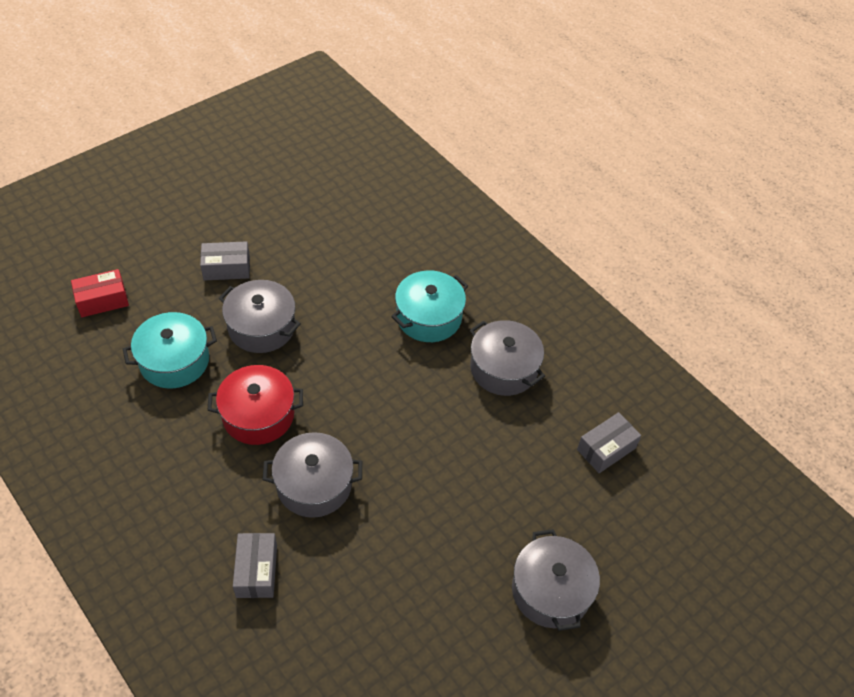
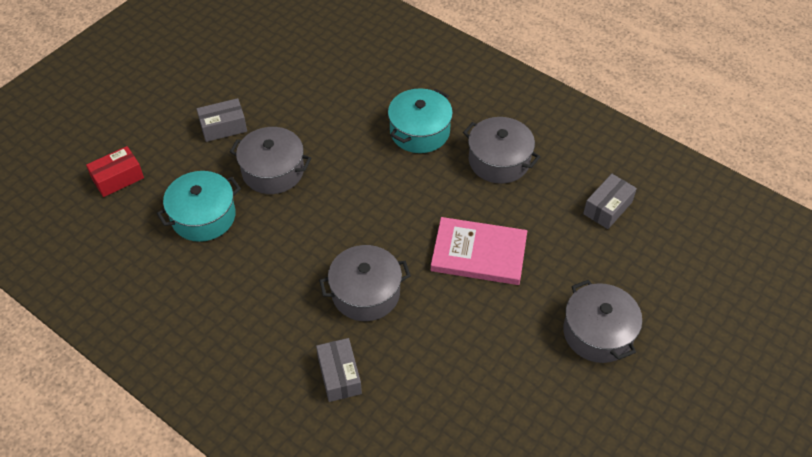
camera: 10 degrees left, 0 degrees up
(258, 415) = (296, 246): red pot -> none
(448, 469) = (479, 254): none -> pink book

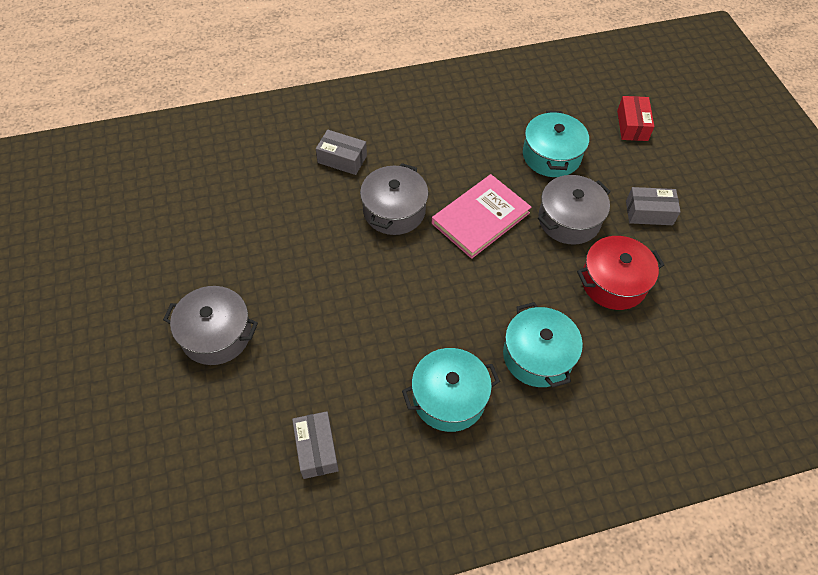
camera: 125 degrees right, 5 degrees up
(223, 127) = (649, 213): grey box -> grey box turned 75 degrees clockwise
(315, 119) = (613, 282): none -> red pot
(479, 254) = (362, 306): pink book -> pink book (480, 218)
(499, 161) = (449, 398): grey pot -> turquoise pot

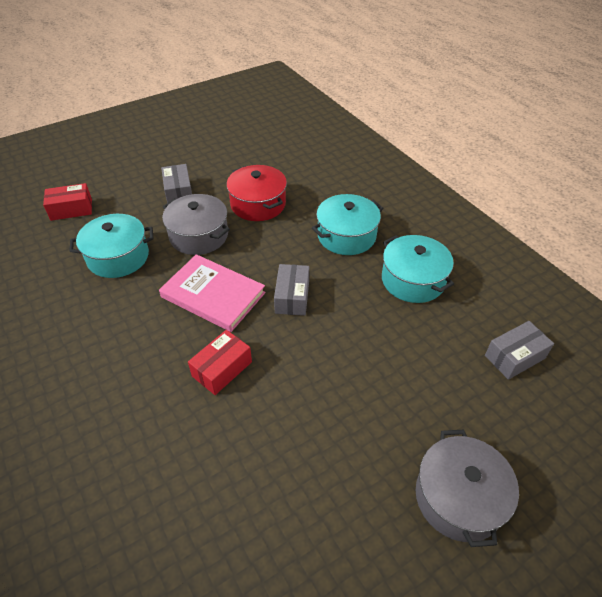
camera: 105 degrees left, 10 degrees down
(342, 159) = (150, 448): grey box -> grey box (292, 297)
(394, 210) = (222, 369): grey pot -> red box

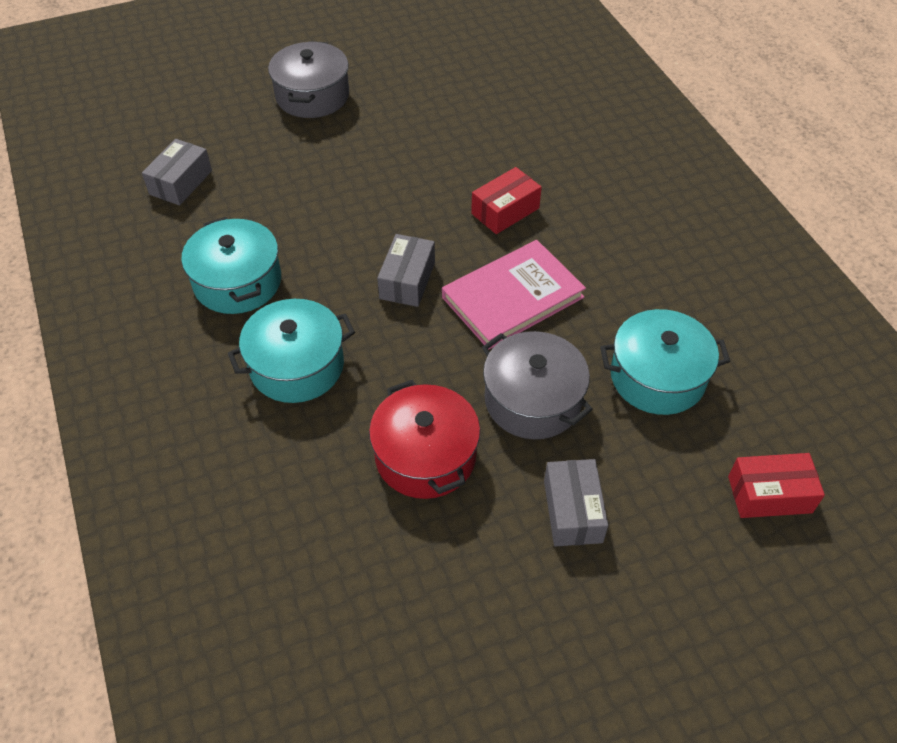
camera: 170 degrees left, 5 degrees up
(213, 295) = (512, 297): pink book -> pink book turned 75 degrees counterclockwise
(514, 357) = (181, 182): grey box -> grey box turned 45 degrees counterclockwise

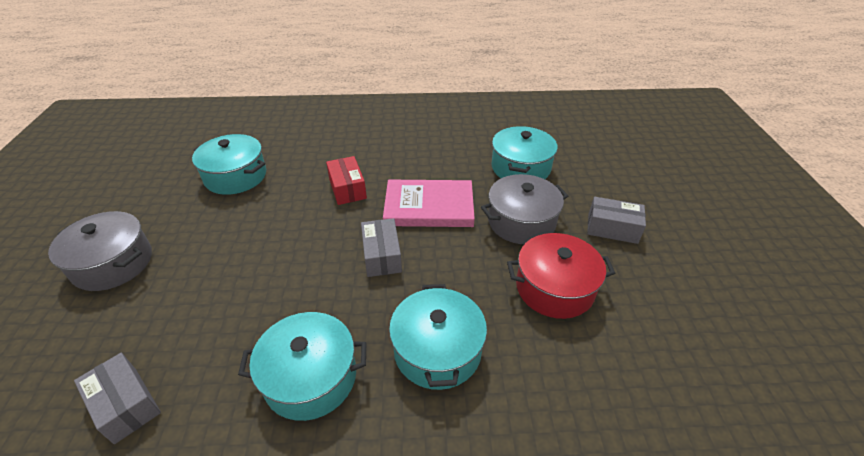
camera: 70 degrees left, 10 degrees down
(407, 280) = (382, 256): grey box -> grey box turned 45 degrees clockwise
(474, 112) = (235, 176): none -> turquoise pot
(512, 297) = (429, 206): pink book -> pink book turned 75 degrees counterclockwise
(769, 494) = (610, 155): red box -> none

